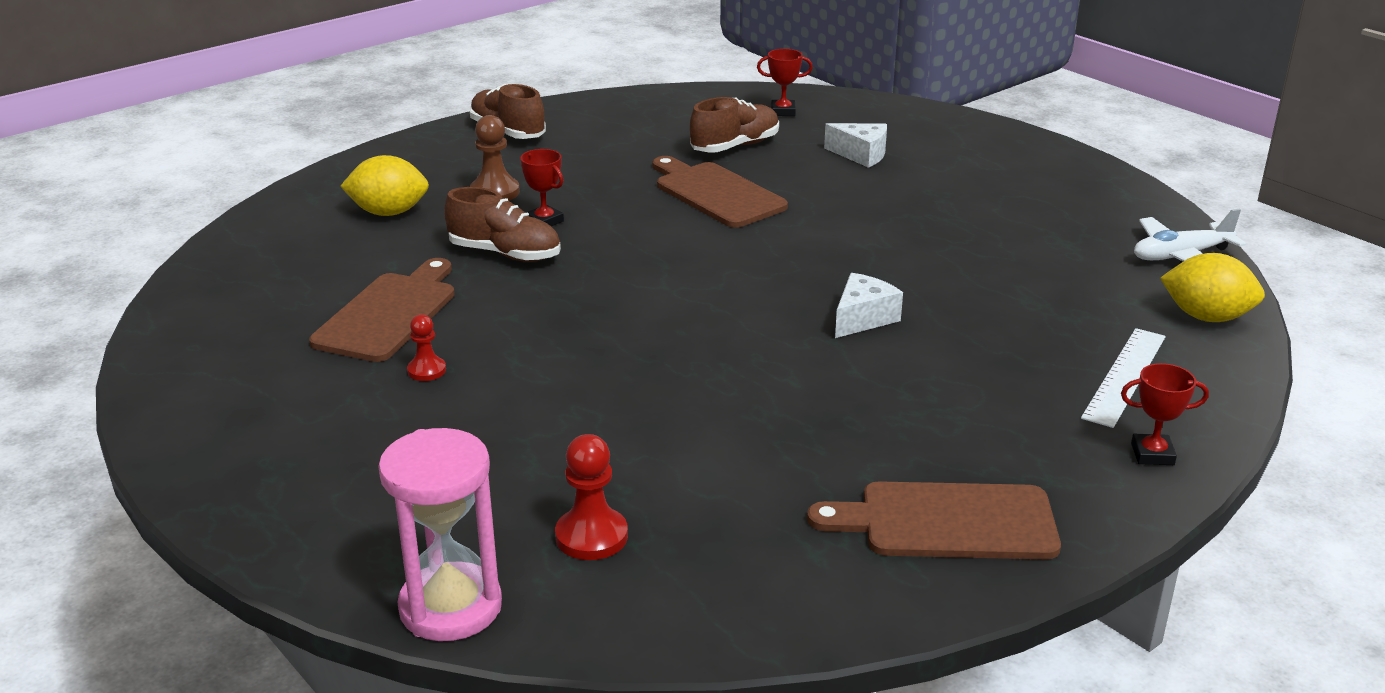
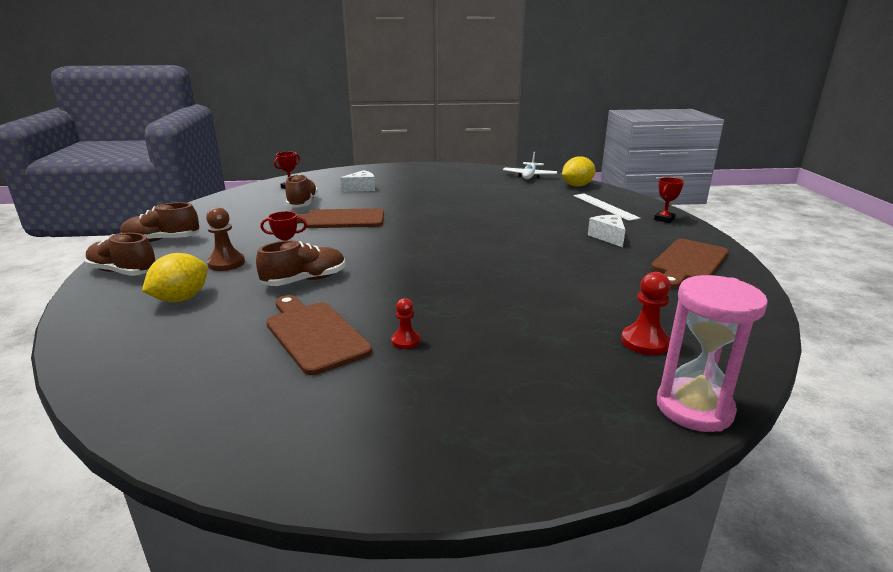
camera: 55 degrees left, 5 degrees down
(411, 156) = (123, 272): none -> brown shoe
(863, 318) = (505, 228): white cheese -> white cheese (608, 237)

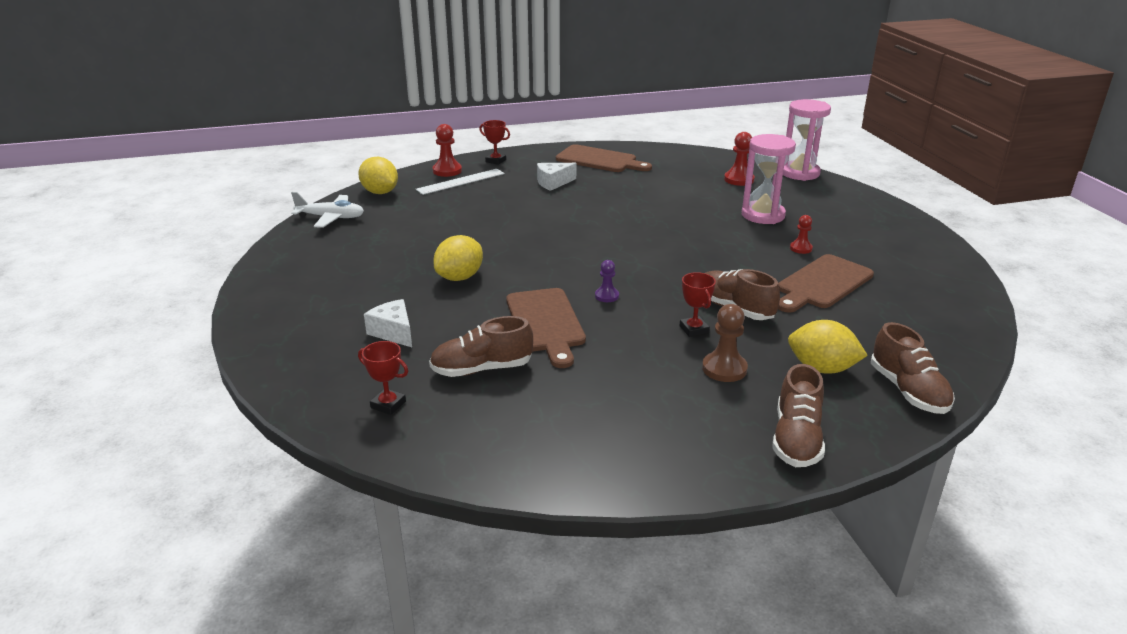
camera: 100 degrees left, 5 degrees up
(162, 240) = (684, 452): brown shoe -> brown shoe (908, 391)
(364, 238) = (606, 296): none -> purple pawn
(421, 202) = (460, 277): none -> yellow lemon
(512, 335) = (763, 215): none -> pink hourglass
(630, 203) = (447, 171): none -> red pawn

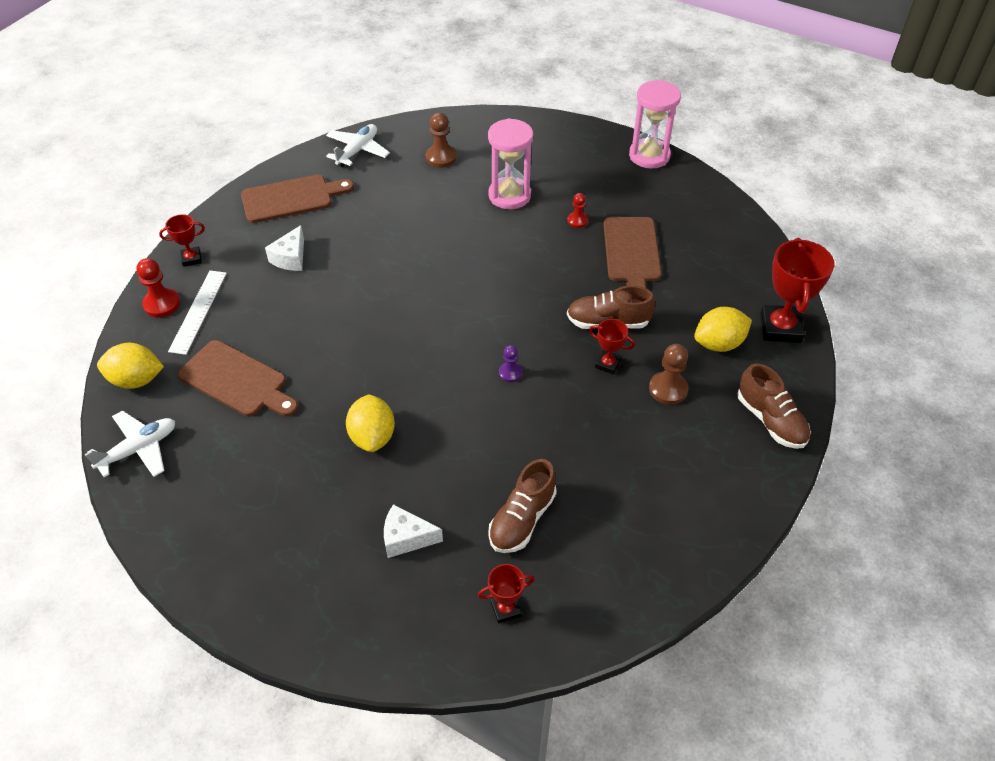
camera: 45 degrees left, 20 degrees up
(546, 323) = (505, 436): brown cutting board -> brown cutting board (237, 381)
(681, 156) = (357, 151): none -> white plane
(739, 179) = (441, 157): red pawn -> brown pawn
(799, 173) = (477, 120): pink hourglass -> pink hourglass (649, 156)
(908, 391) = (780, 328): brown shoe -> red trophy

